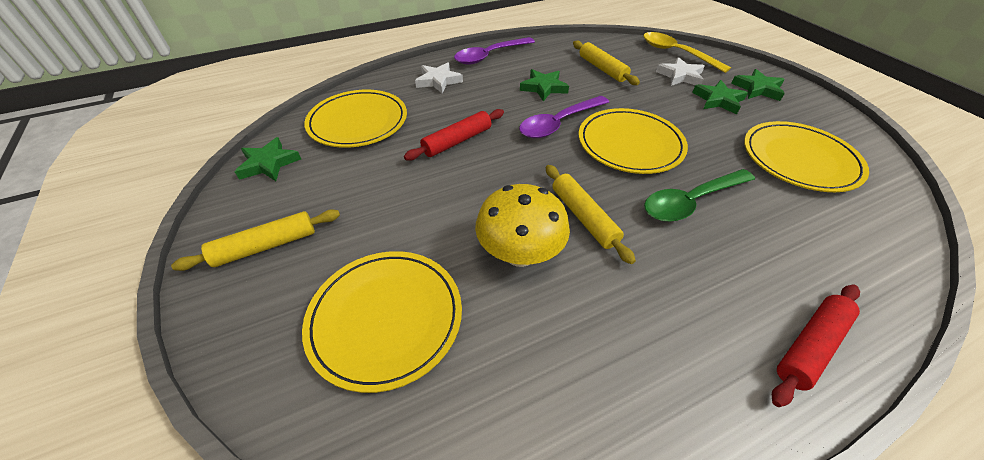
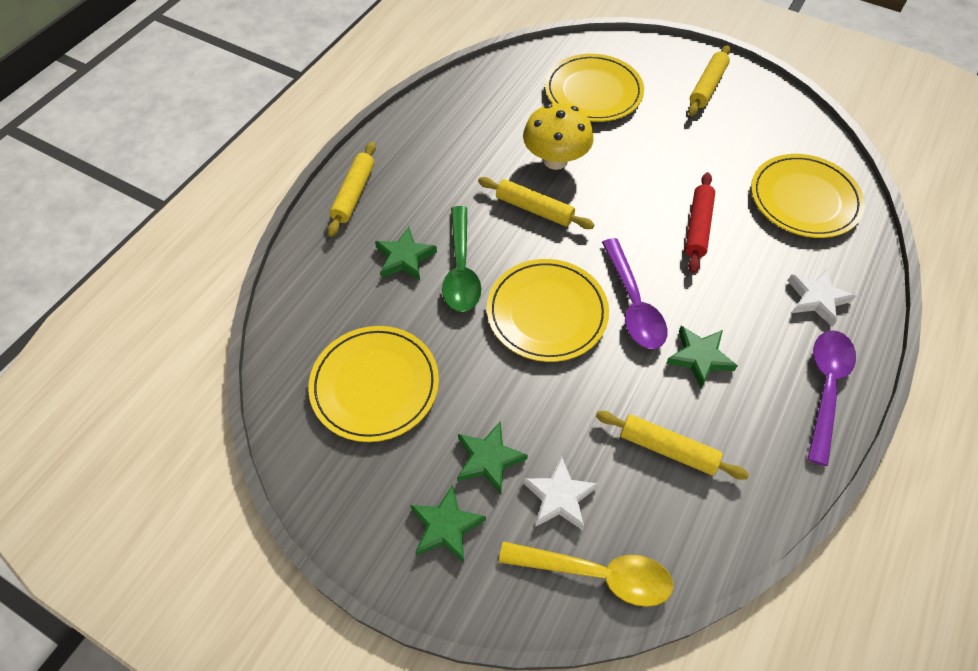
camera: 145 degrees right, 10 degrees up
(269, 163) = (800, 128): green star -> green star (404, 258)
(559, 123) = (633, 304): purple spoon -> purple spoon turned 150 degrees clockwise
(691, 201) = (461, 269): green spoon -> green spoon turned 150 degrees clockwise
(810, 346) = (354, 194): red rolling pin -> yellow rolling pin

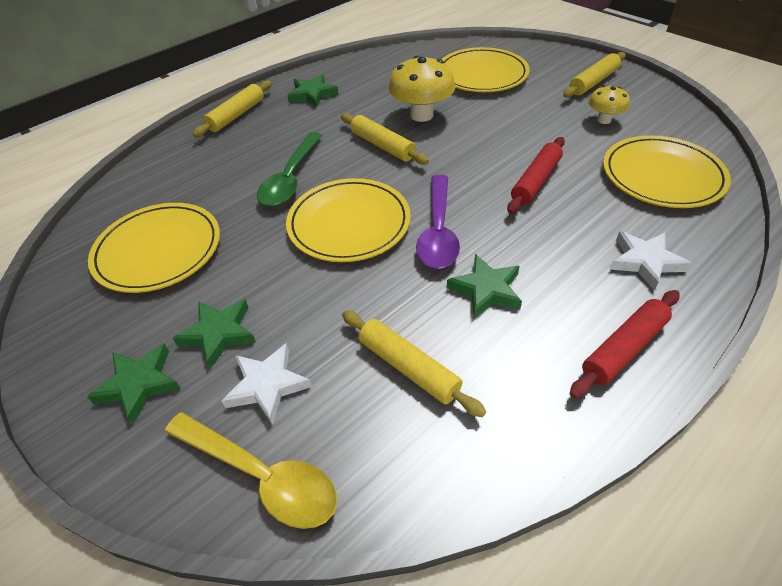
camera: 20 degrees right, 10 degrees down
(404, 258) = (248, 163): green star -> green star (312, 94)
(733, 137) = (604, 120): none -> yellow mushroom
(825, 388) = (624, 349): purple spoon -> red rolling pin

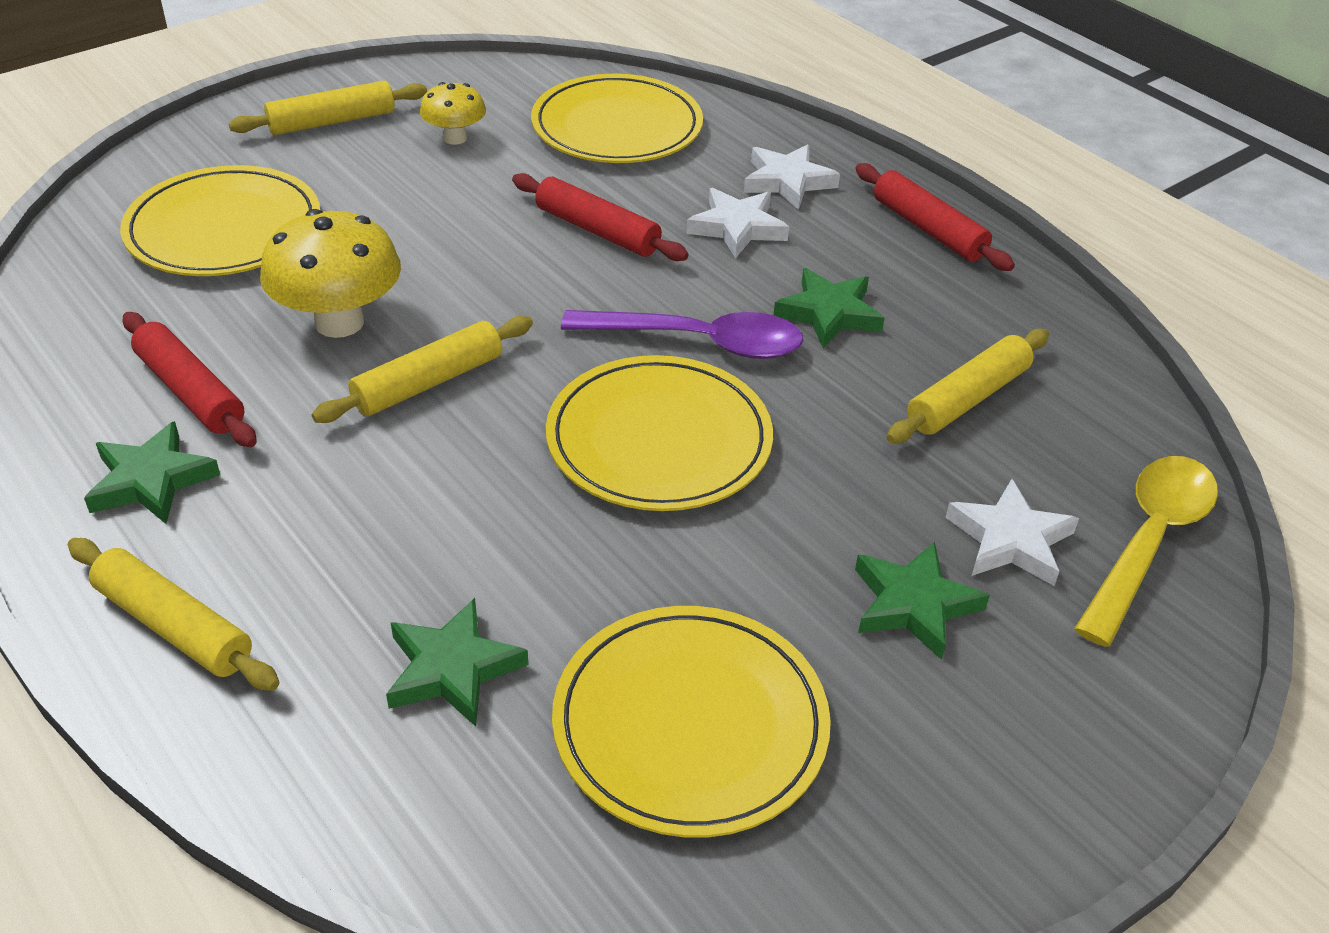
camera: 90 degrees left, 5 degrees down
(139, 384) = (1024, 701): green star -> green star (452, 669)
(291, 178) = (495, 518): green spoon -> none
(366, 91) = (191, 391): none -> red rolling pin
(569, 239) = (737, 228): none -> white star
(593, 82) = (332, 121): yellow rolling pin -> yellow rolling pin turned 75 degrees counterclockwise

